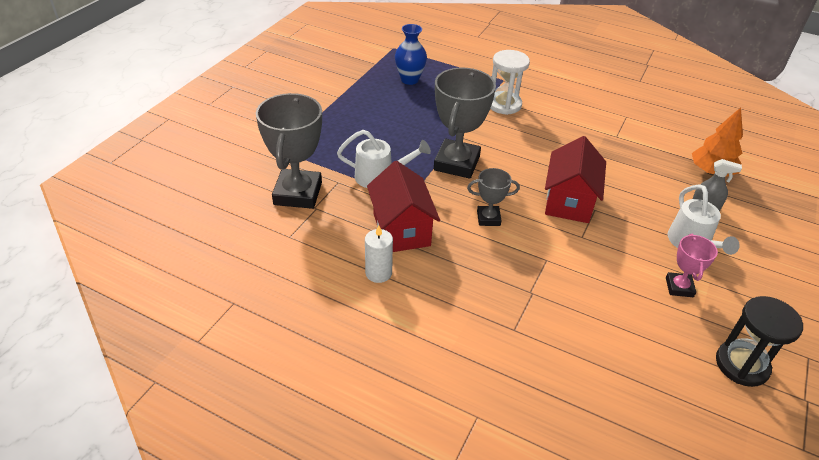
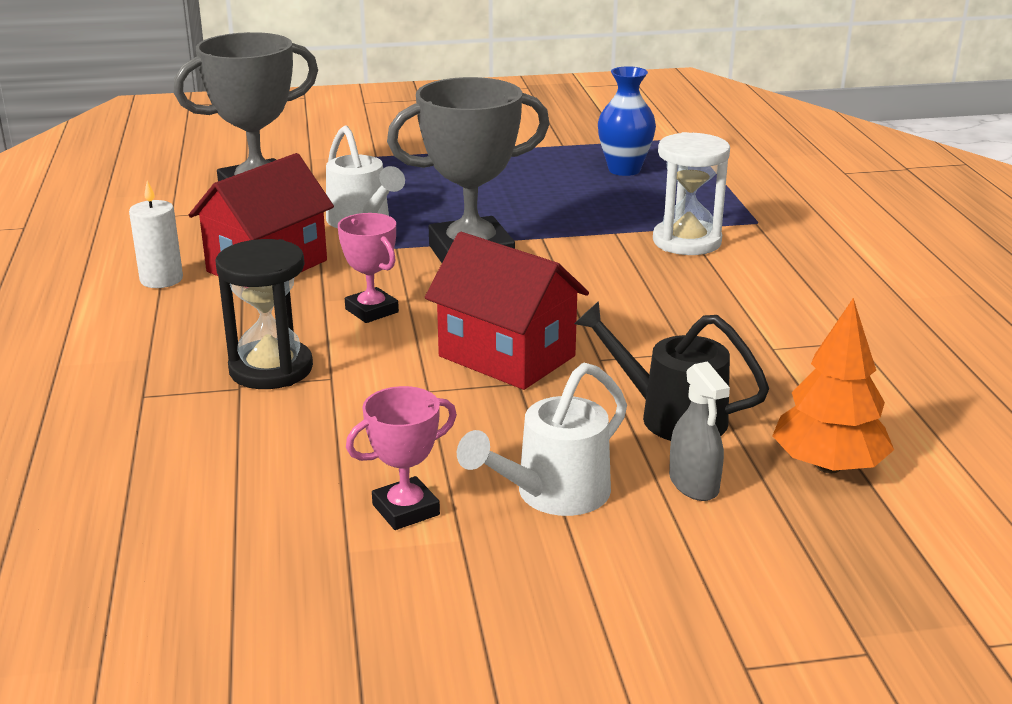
camera: 55 degrees right, 15 degrees down
(488, 218) = (372, 311): grey trophy -> pink trophy
(569, 201) = (507, 356): red house -> red house turned 60 degrees clockwise
(651, 186) = (671, 416): none -> black watering can
(742, 365) = (259, 623): black hourglass -> black hourglass (271, 369)

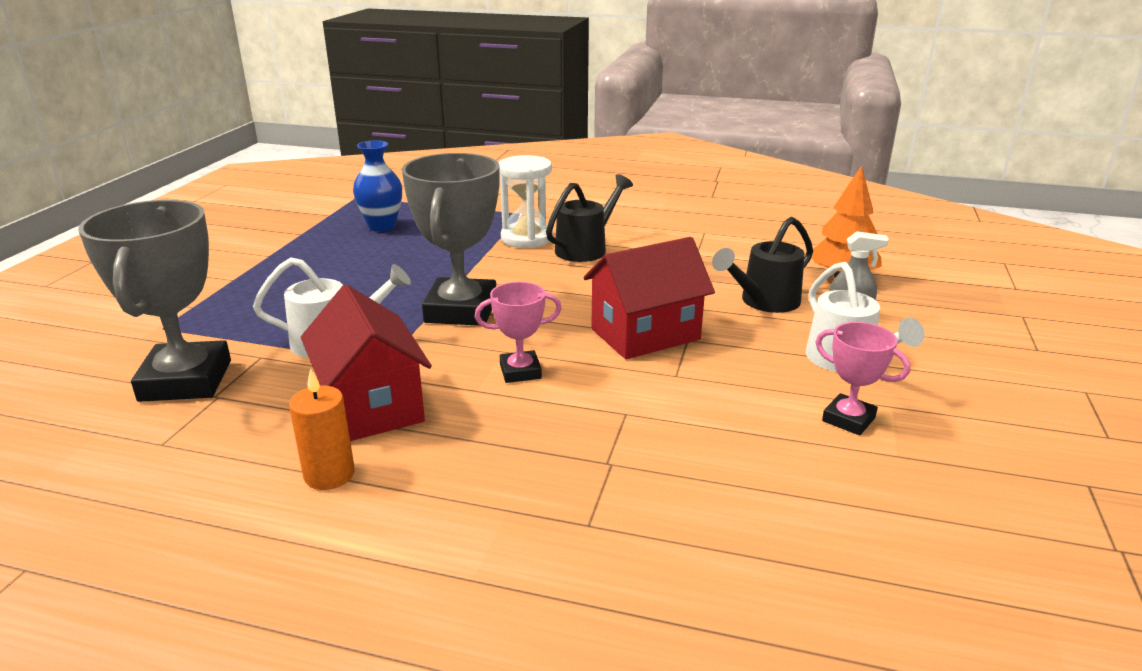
camera: 65 degrees left, 0 degrees up
(161, 279) = (329, 475): white candle -> orange candle
(271, 369) = (589, 440): black hourglass -> none
(406, 510) = (848, 419): pink trophy -> pink trophy turned 45 degrees counterclockwise
(700, 279) = (586, 248): none -> black watering can

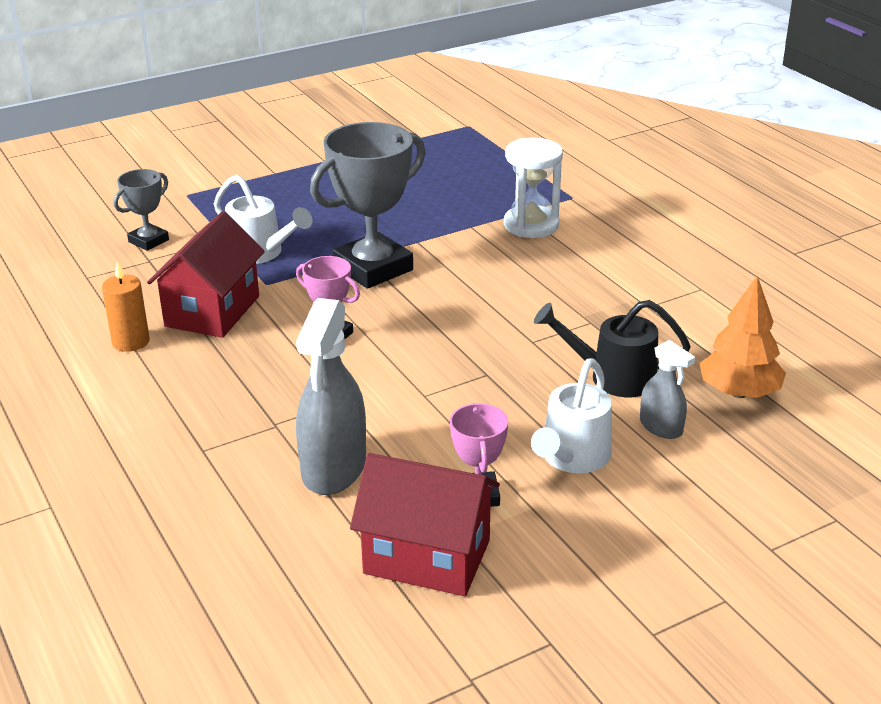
camera: 45 degrees right, 5 degrees up
(186, 380) = (148, 241): grey trophy -> grey trophy, size x0.52
(382, 226) = (440, 165): blue vase -> none
(586, 248) = (561, 257): black watering can -> none
(645, 334) = (463, 353): red house -> red house (427, 557)
(722, 466) = (334, 468): none -> grey spray bottle

